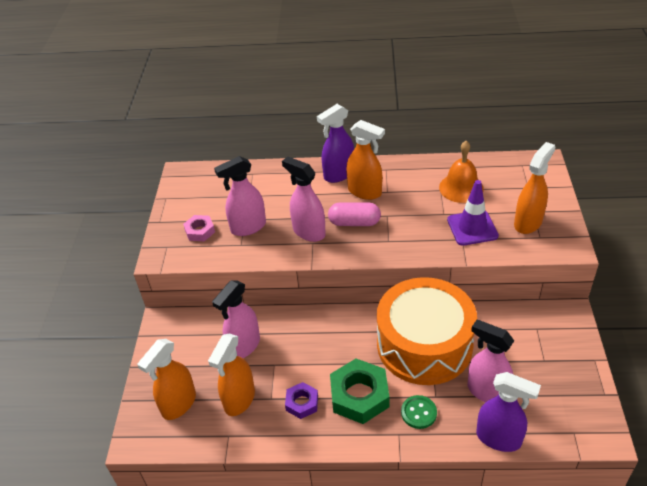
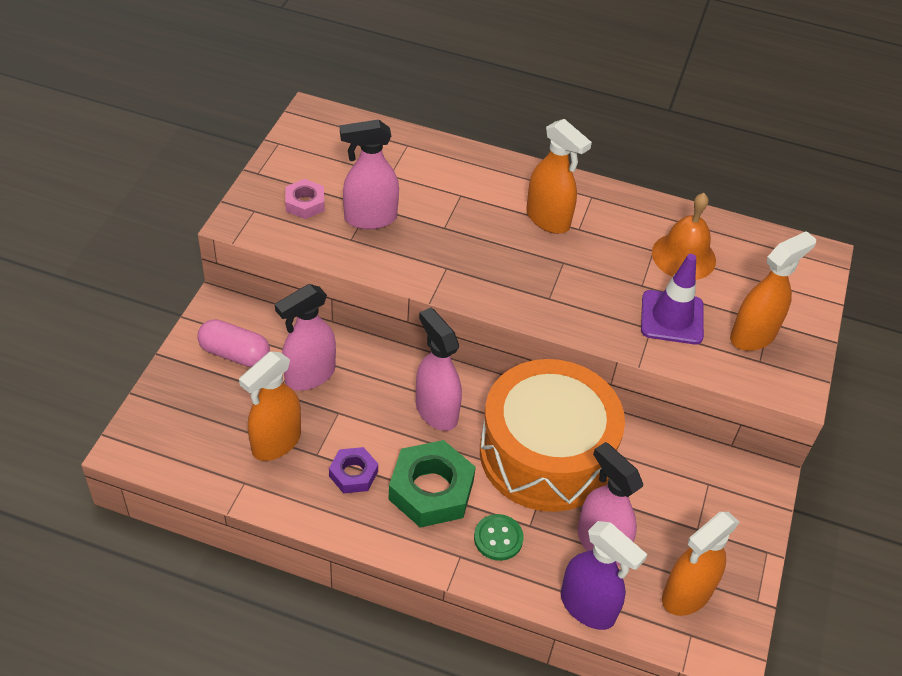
camera: 10 degrees right, 5 degrees up
(178, 404) = (198, 422): orange spray bottle -> orange spray bottle (686, 594)
(308, 232) = (447, 251): pink spray bottle -> pink spray bottle (436, 411)
(338, 174) = (523, 183): purple spray bottle -> none
(354, 222) = (514, 258): pink capsule -> pink capsule (235, 353)

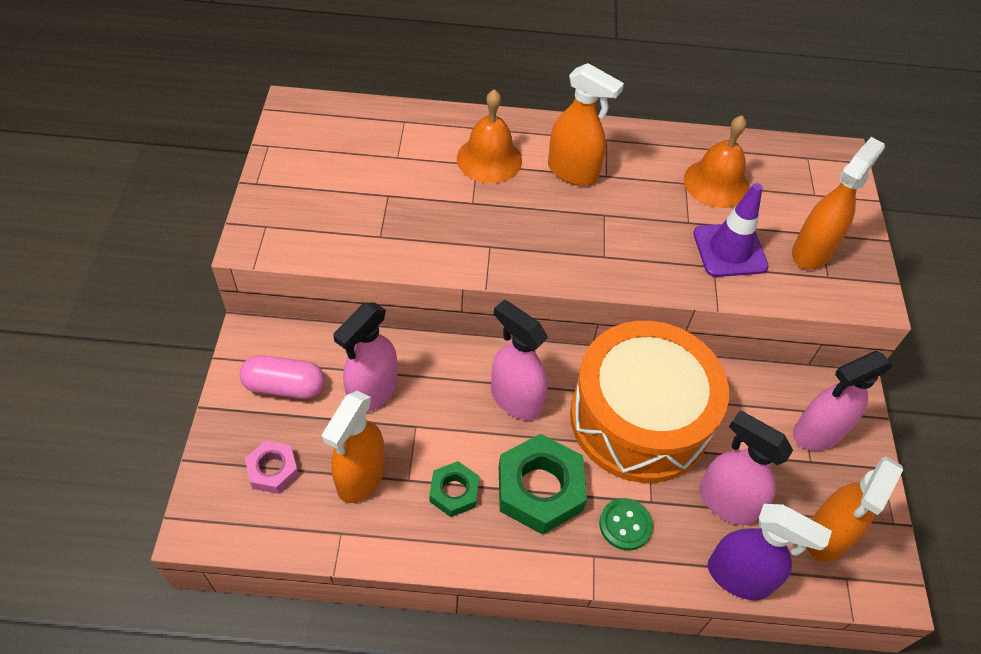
camera: 15 degrees left, 5 degrees up
(305, 203) = (318, 206): pink nut -> pink nut (273, 470)
(353, 474) = (454, 492): purple nut -> green nut
(370, 218) = (392, 209): pink spray bottle -> pink spray bottle (817, 433)
(473, 193) = (489, 159): none -> orange bell

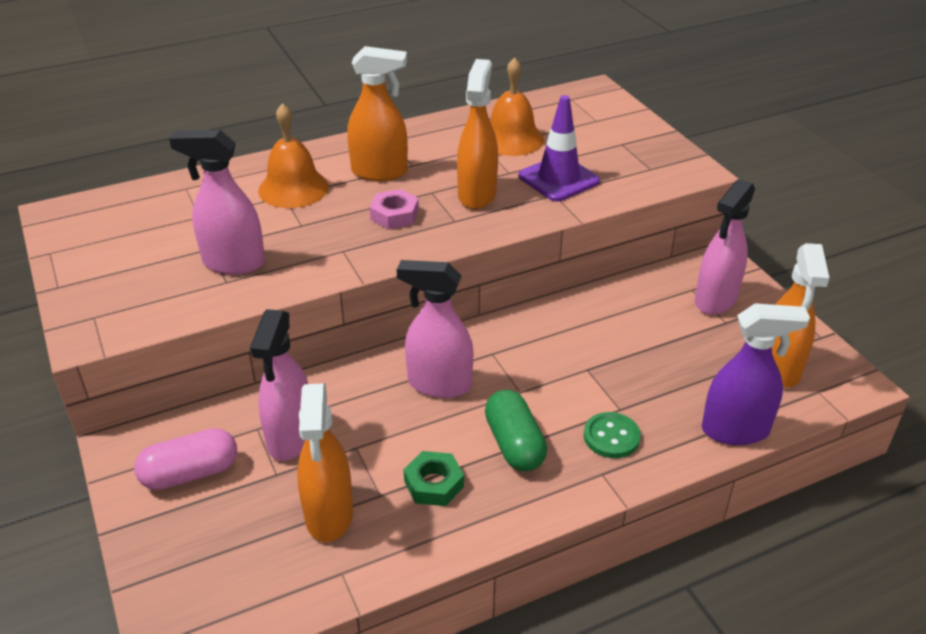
camera: 25 degrees left, 15 degrees down
(273, 470) = (227, 552): pink nut -> pink nut (394, 215)
(540, 489) = (514, 444): green nut -> green capsule
(639, 418) = (562, 351): orange drum -> none
(726, 502) = (682, 380): pink spray bottle -> pink spray bottle (233, 263)
(812, 251) = (625, 157): orange spray bottle -> orange spray bottle (477, 194)

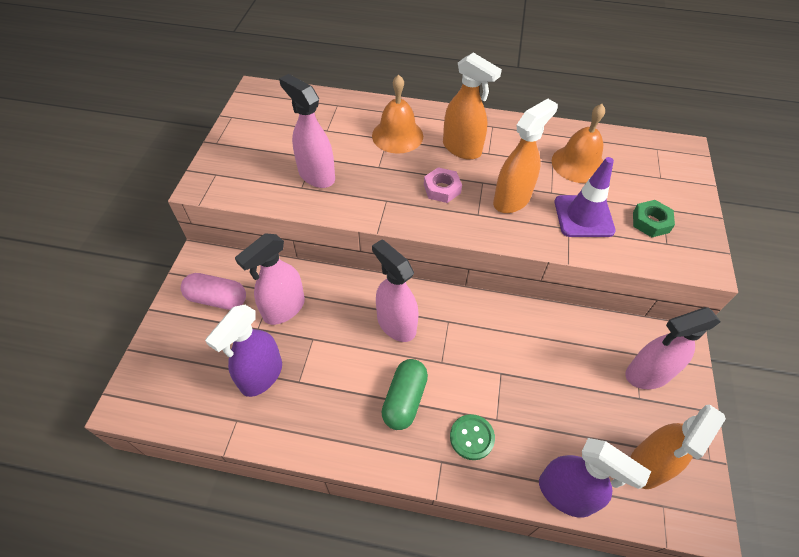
camera: 35 degrees right, 15 degrees up
(329, 515) = (261, 376): orange spray bottle -> purple spray bottle
(434, 484) = (333, 395): green nut -> green nut (650, 222)

